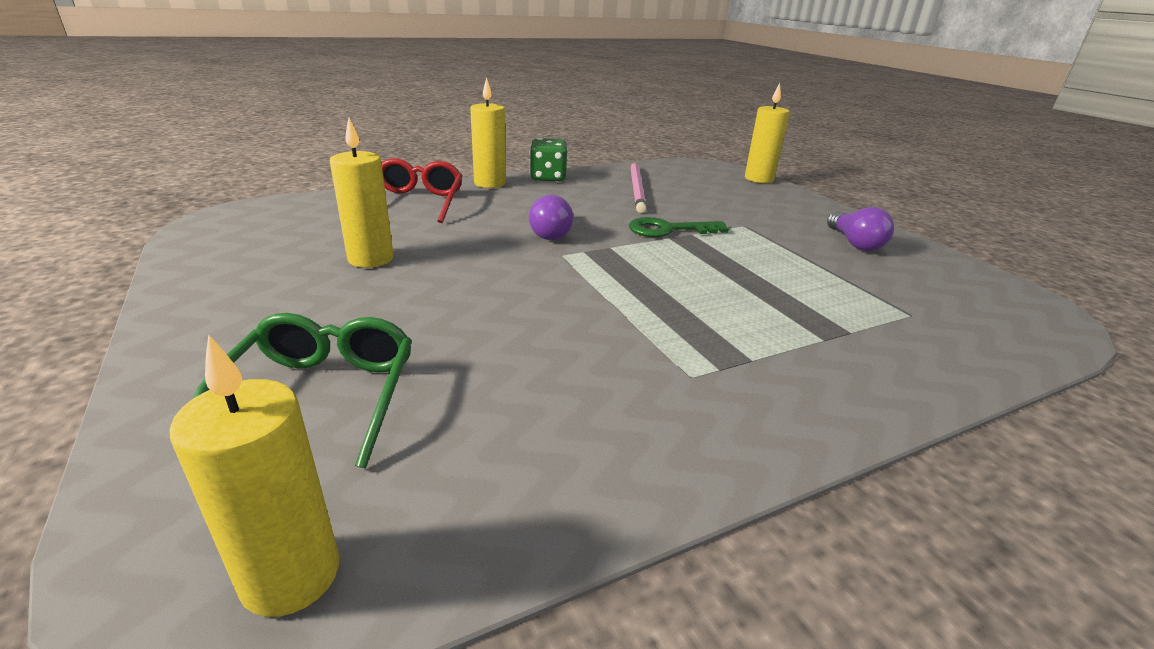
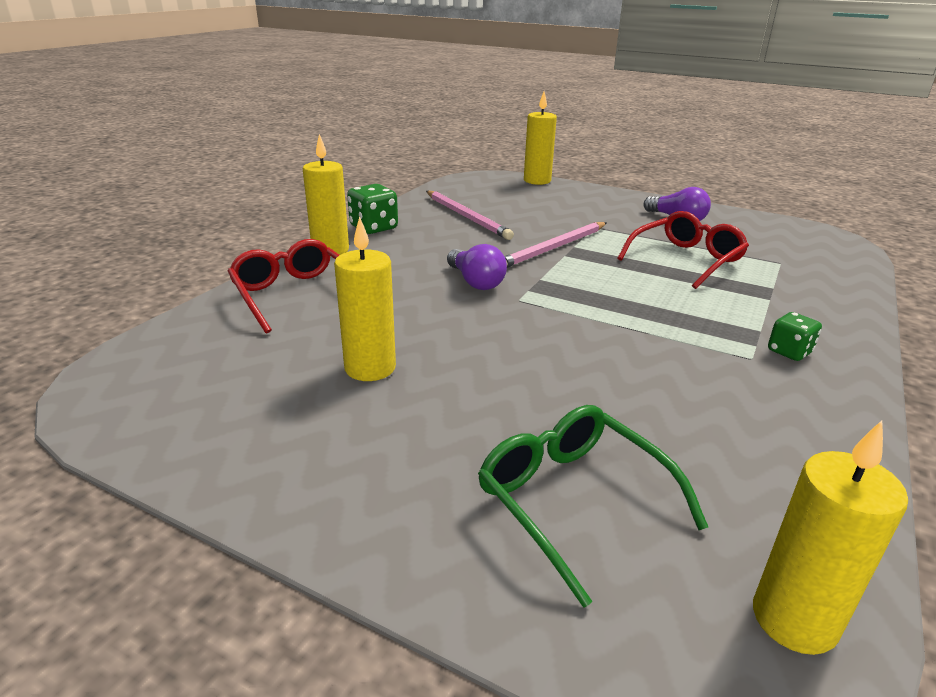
camera: 35 degrees left, 0 degrees up
(668, 230) = (553, 248): green key -> pink pencil
(747, 389) = (789, 352): none -> green dice
(791, 277) = (686, 260): none -> red glasses

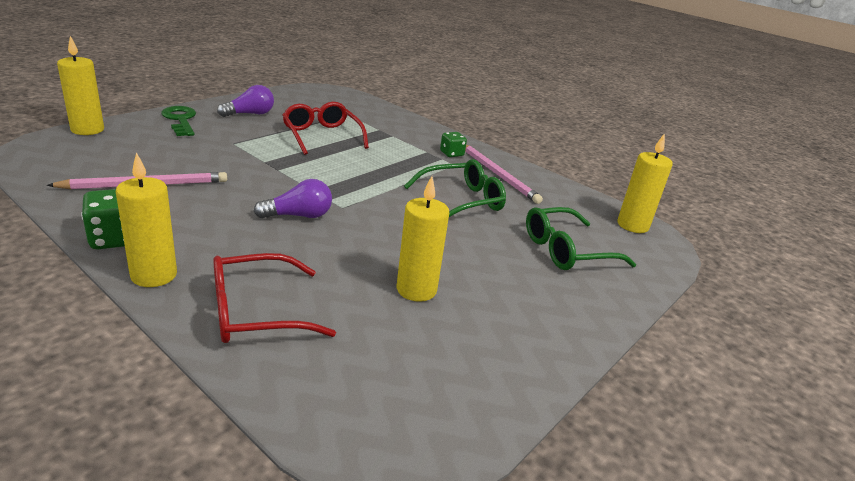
camera: 80 degrees left, 0 degrees up
(553, 248) = (261, 170): pink pencil -> pink pencil (498, 175)
(609, 200) = (180, 120): none -> green key
(633, 377) = (461, 201): none -> green glasses

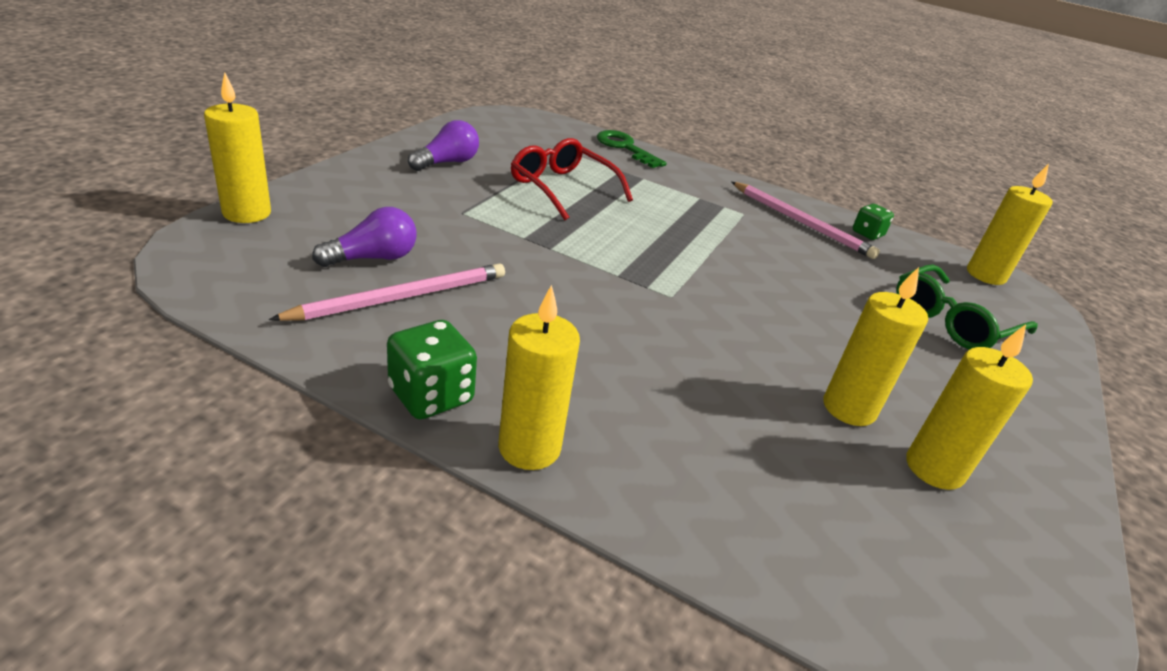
camera: 15 degrees left, 5 degrees up
(180, 120) = (364, 182): green key -> green key (625, 147)
(256, 312) = (701, 481): red glasses -> none
(299, 216) = (632, 318): purple light bulb -> purple light bulb (373, 258)
(449, 335) = (934, 468): none -> yellow candle
(451, 154) = (729, 198): green dice -> green dice (867, 234)
(461, 201) = (793, 266): green glasses -> none

